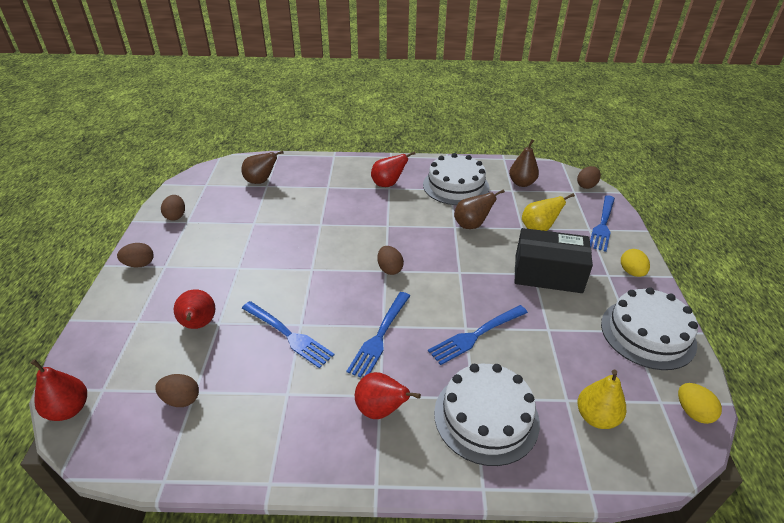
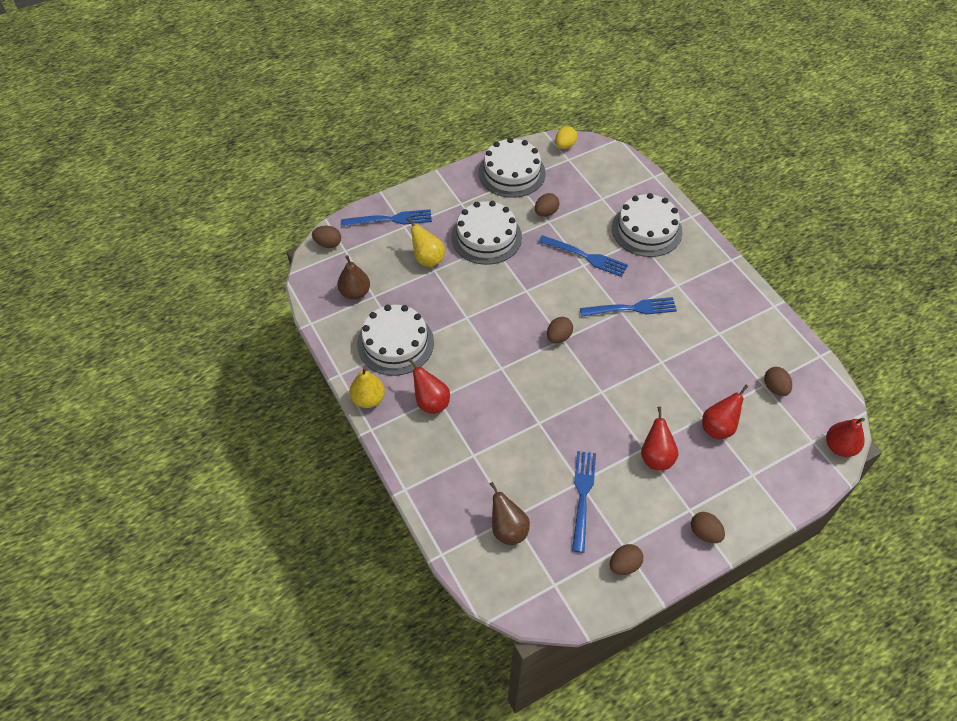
camera: 120 degrees left, 15 degrees up
(288, 335) = (677, 363): blue fork -> blue fork (582, 496)
(381, 410) = (686, 279): red pear -> red pear (656, 457)
(471, 225) = (455, 306): brown pear -> none
(548, 273) = (486, 237): black box -> white cake
(564, 333) = (546, 212): none -> brown egg
(596, 417) = (604, 183): yellow pear -> yellow pear (368, 399)
(631, 272) = (447, 191): yellow egg -> none

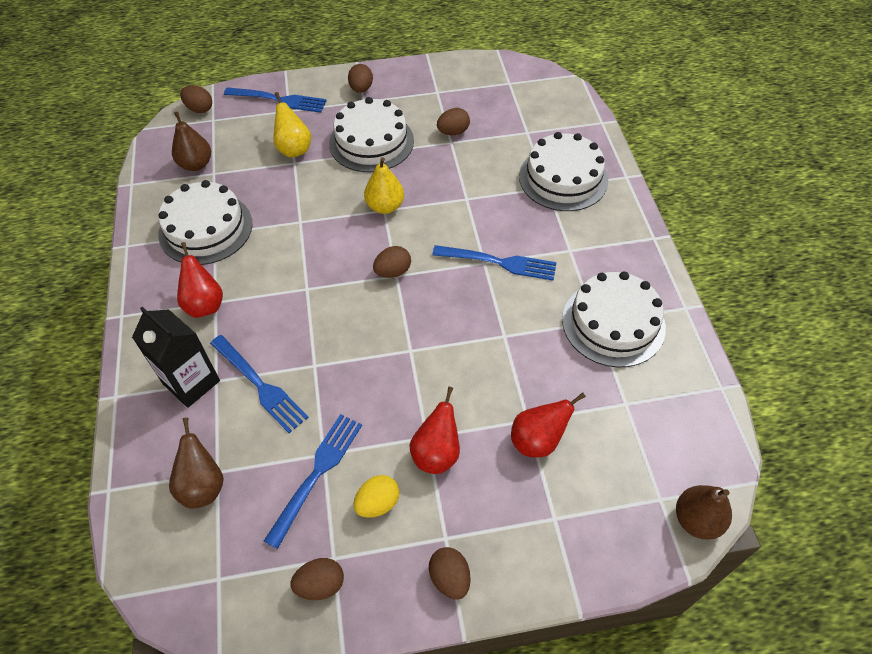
camera: 20 degrees right, 0 degrees up
(368, 399) = (139, 281): yellow pear -> yellow pear (385, 206)
(456, 462) = (191, 382): none -> black carton
(511, 173) = (437, 83): white cake -> white cake (613, 323)
(565, 145) = (512, 68): yellow egg -> yellow egg (378, 503)
(585, 256) = (474, 190): blue fork -> blue fork (260, 385)
(775, 388) = (639, 412): brown egg -> brown egg (361, 89)
(839, 447) = (696, 520): red pear -> brown pear

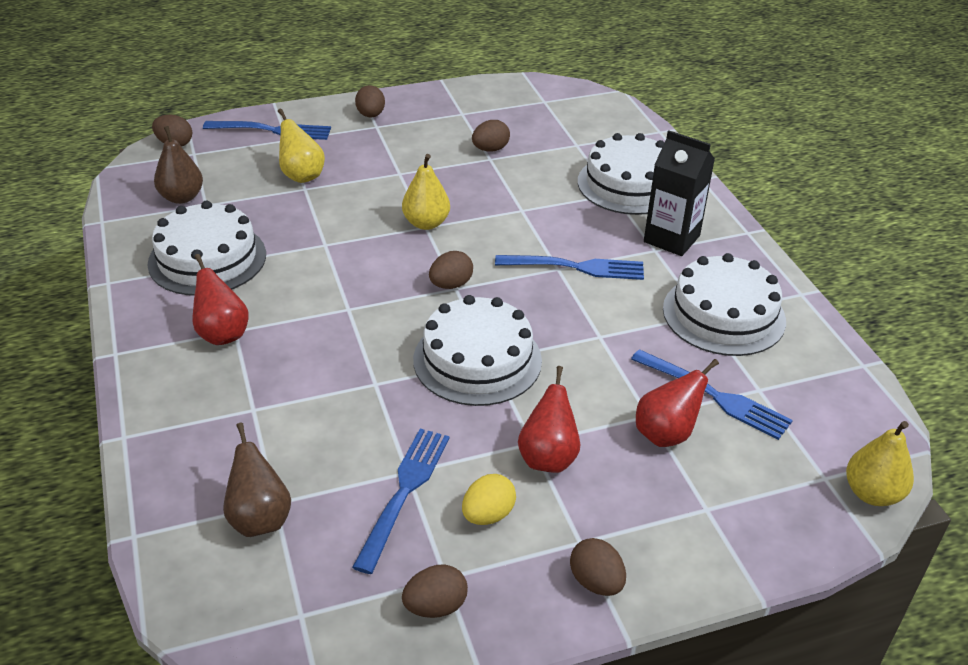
camera: 10 degrees left, 15 degrees down
(191, 382) = (222, 413): black carton -> black carton (671, 239)
(260, 385) = (311, 409): blue fork -> blue fork (714, 396)
(371, 142) = (395, 164): white cake -> white cake (477, 360)
(696, 520) = (872, 493): brown pear -> yellow pear

